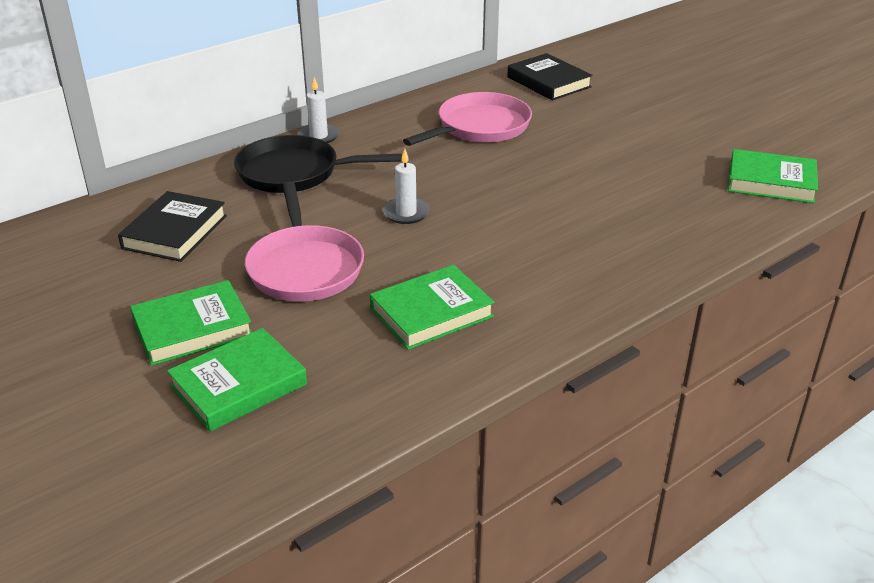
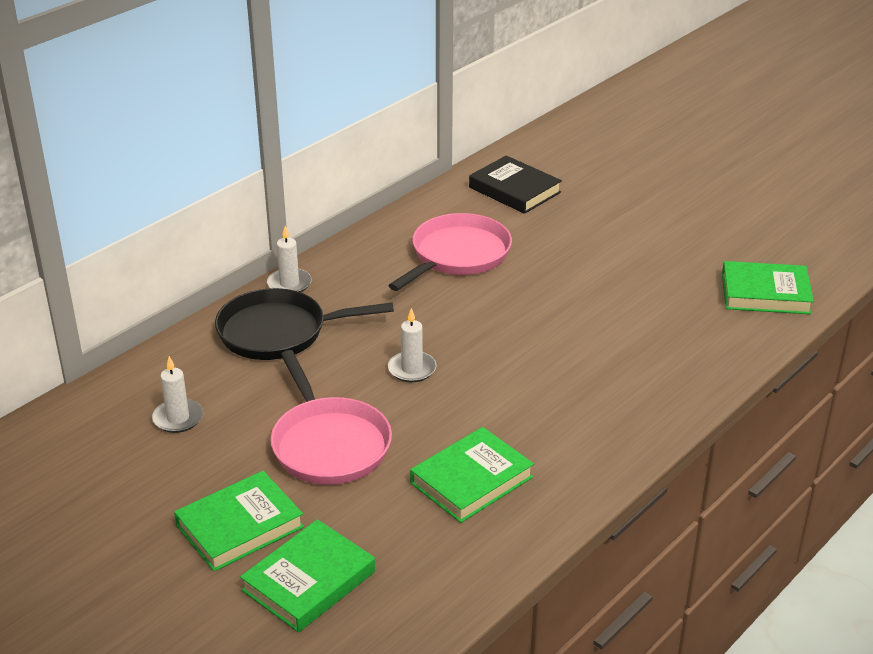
camera: 10 degrees left, 0 degrees up
(175, 232) = (178, 418): black book -> white candle

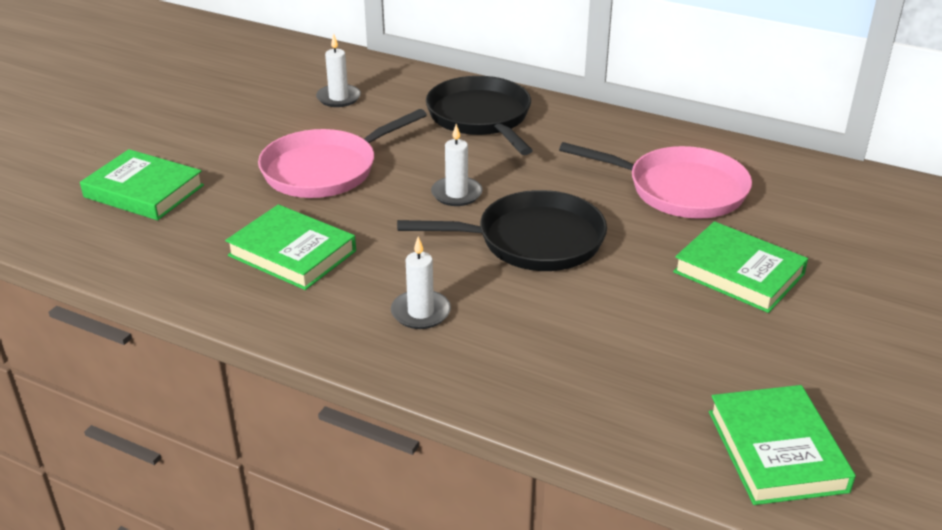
camera: 75 degrees right, 0 degrees up
(239, 526) = (208, 149): green book -> green book (739, 273)
(289, 284) = (561, 109): white candle -> white candle (420, 312)
(502, 341) = (533, 240): none -> black pan
(514, 190) = (855, 208): black book -> none

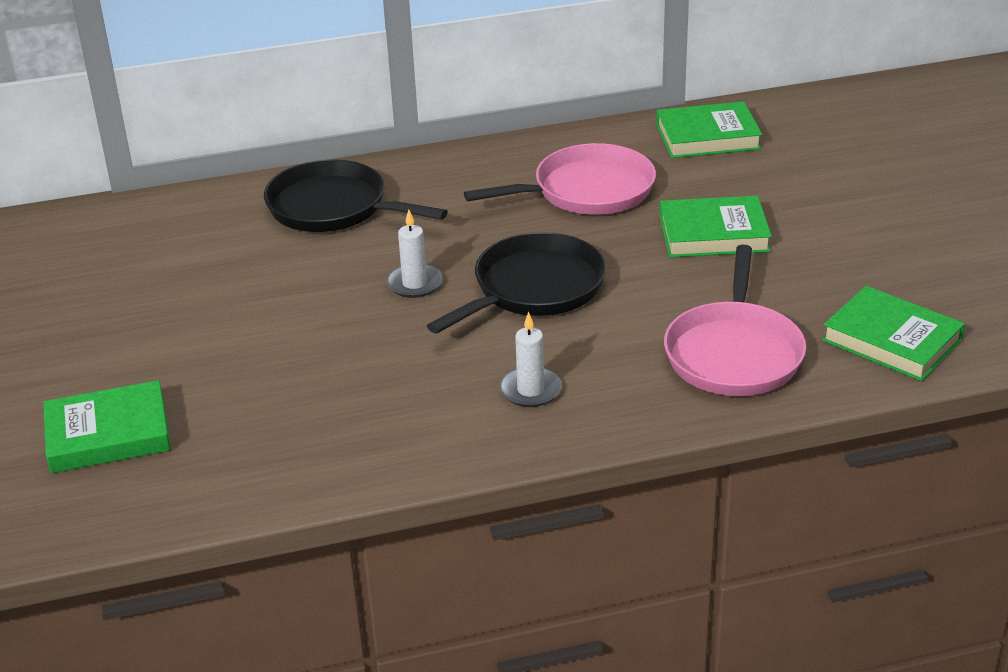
camera: 40 degrees left, 0 degrees up
(292, 253) = (349, 406): green book -> green book (707, 136)
(325, 170) = (261, 323): pink pan -> pink pan (734, 353)
(338, 98) = (164, 253): white candle -> none

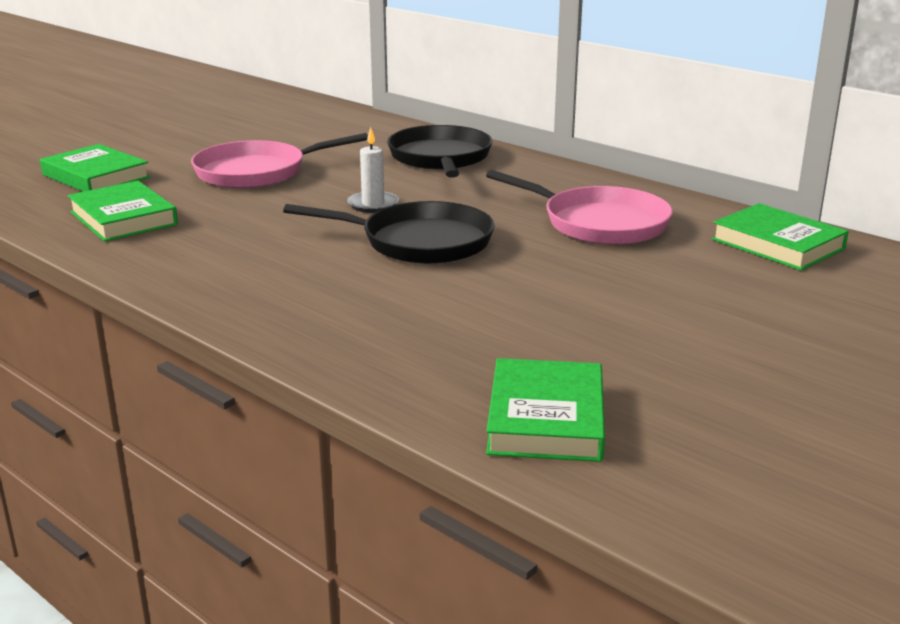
camera: 55 degrees right, 10 degrees down
(530, 390) = (269, 277): white candle -> none
(713, 234) = (613, 286): green book -> green book (123, 218)
(734, 353) = (421, 343): pink pan -> pink pan (257, 172)

